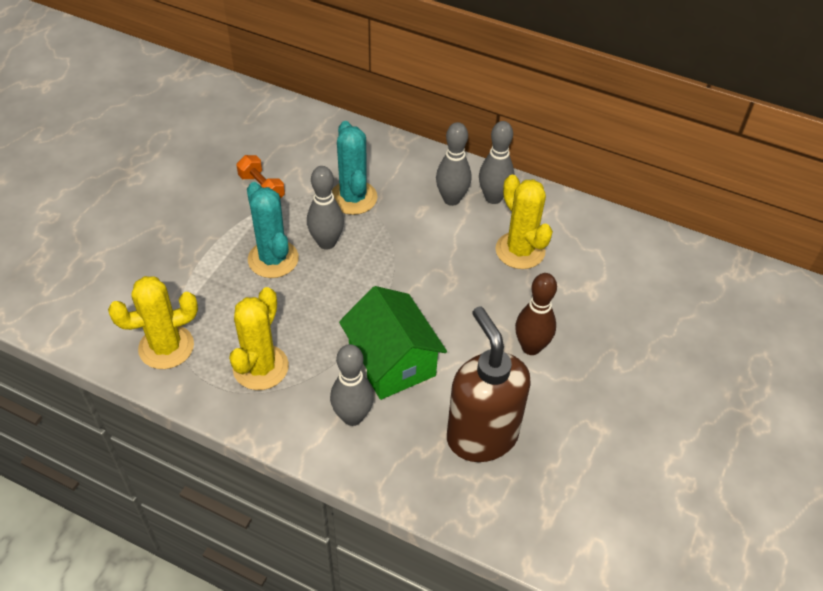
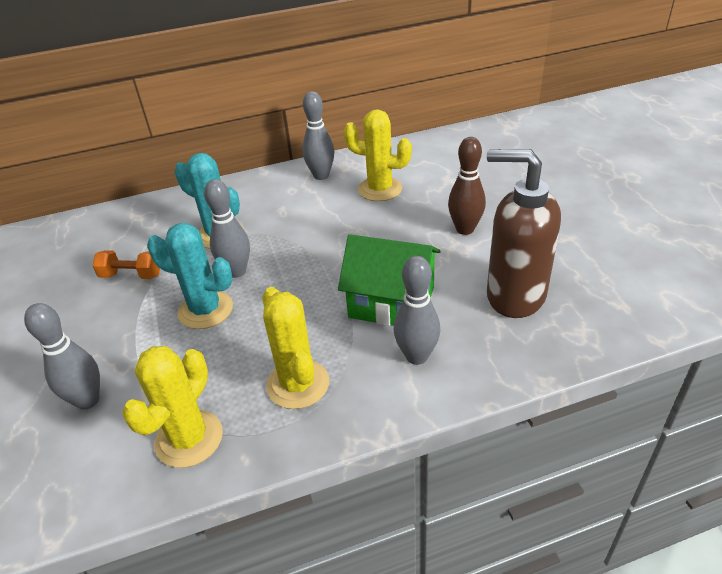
camera: 40 degrees left, 10 degrees down
(451, 199) = (294, 192): grey bowling pin -> grey bowling pin (88, 400)

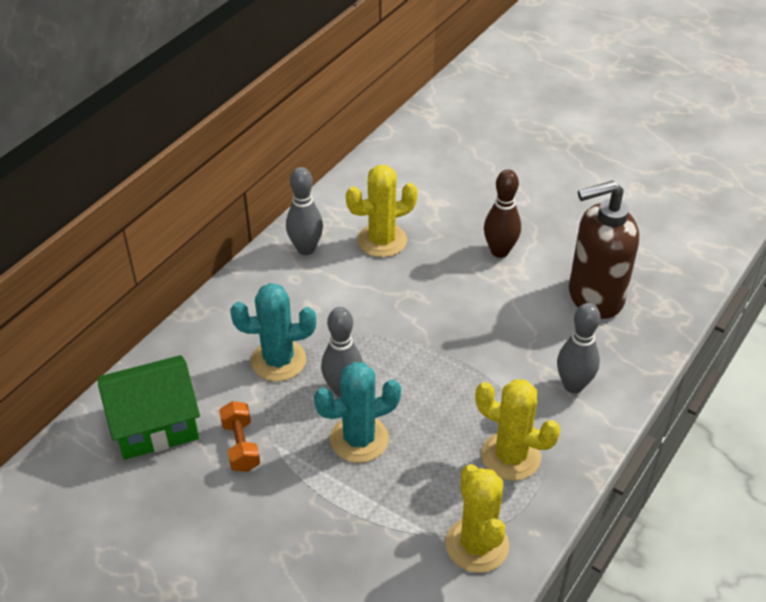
camera: 40 degrees left, 5 degrees up
(88, 400) = (354, 570): grey bowling pin -> none
(131, 275) = (241, 446): orange dumbbell -> orange dumbbell turned 75 degrees counterclockwise
(391, 302) = (509, 349): green house -> green house (155, 424)

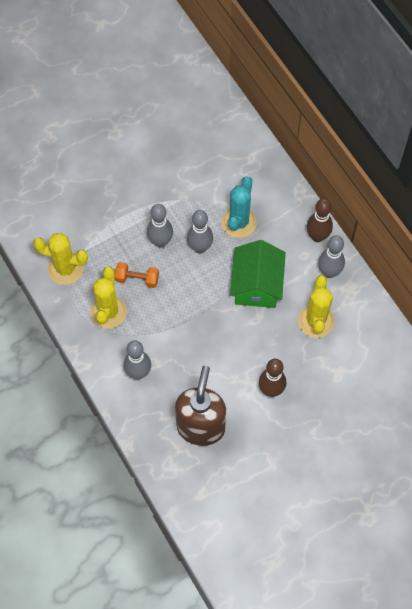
camera: 115 degrees right, 20 degrees up
(155, 424) = (223, 148): green house -> green house (257, 285)
(241, 446) = (186, 184): orange dumbbell -> orange dumbbell (137, 279)
(258, 274) = (317, 236): none -> brown bowling pin
(359, 439) = (160, 242): turquoise cactus -> grey bowling pin
(510, 456) = (108, 312): yellow cactus -> yellow cactus turned 45 degrees counterclockwise

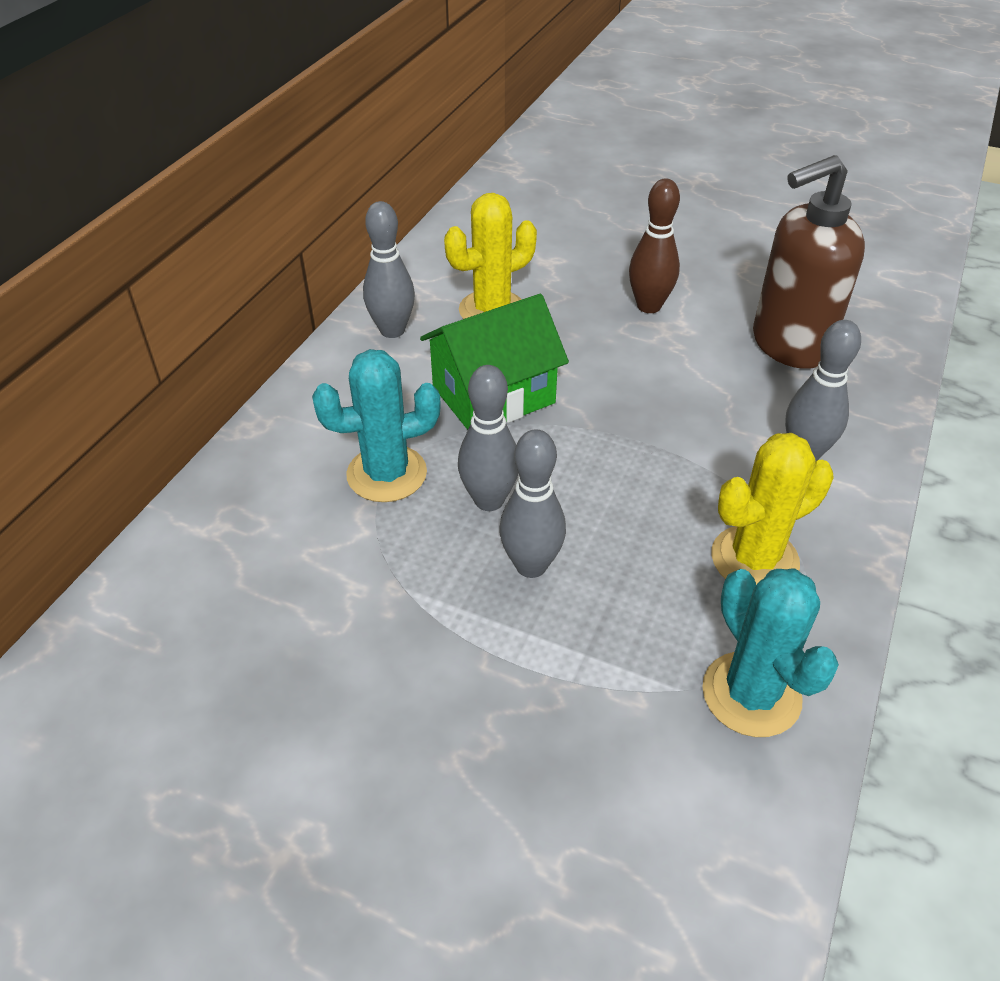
camera: 125 degrees left, 20 degrees down
(65, 269) = (751, 694): yellow cactus -> turquoise cactus
(137, 279) = (644, 555): orange dumbbell -> none
(317, 236) = (334, 368): brown bowling pin -> none

